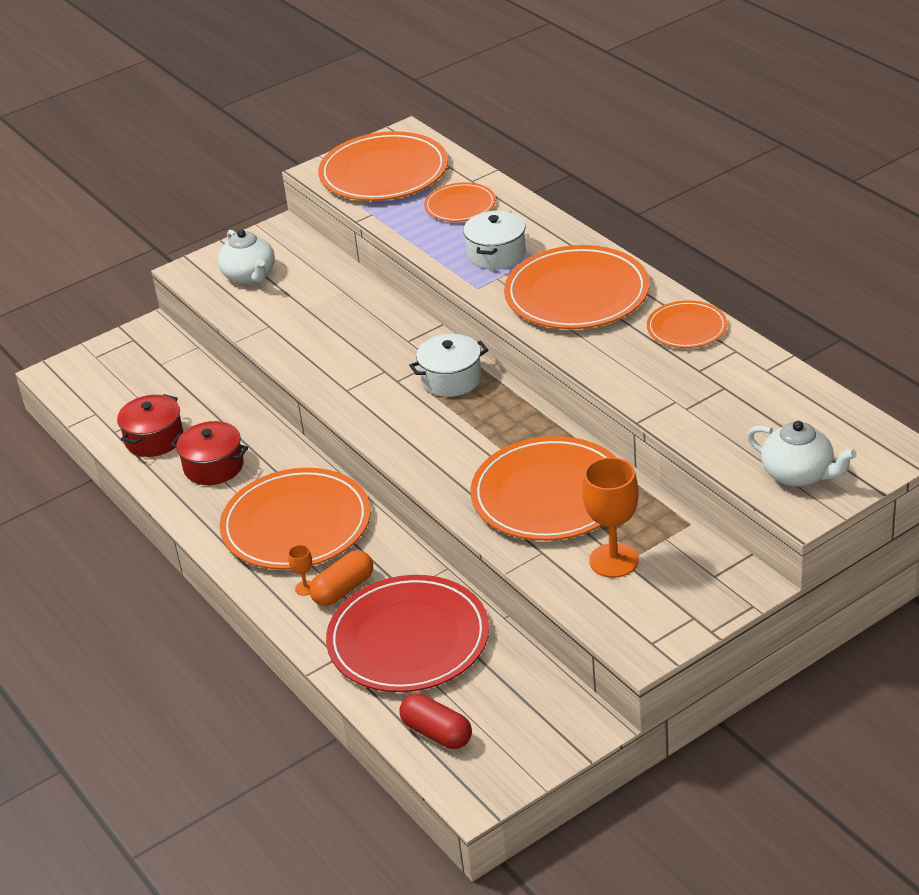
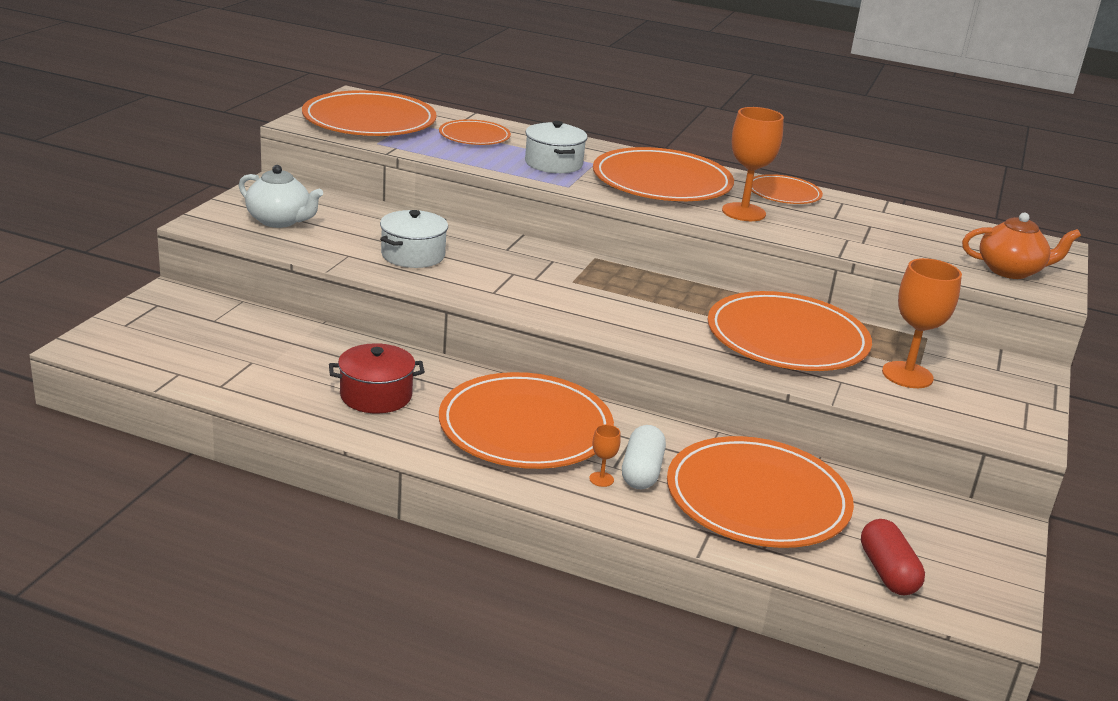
camera: 40 degrees left, 10 degrees down
(154, 439) = (278, 384): red pot -> none
(343, 589) = (641, 472): orange capsule -> white capsule
(408, 639) = (757, 498): red plate -> orange plate
(437, 733) = (887, 572): red capsule -> red capsule turned 75 degrees clockwise
(451, 379) = (585, 271): white pot -> white pot (413, 255)
(611, 348) = (743, 212): none -> orange goblet
(798, 474) = (1010, 271): white teapot -> orange teapot

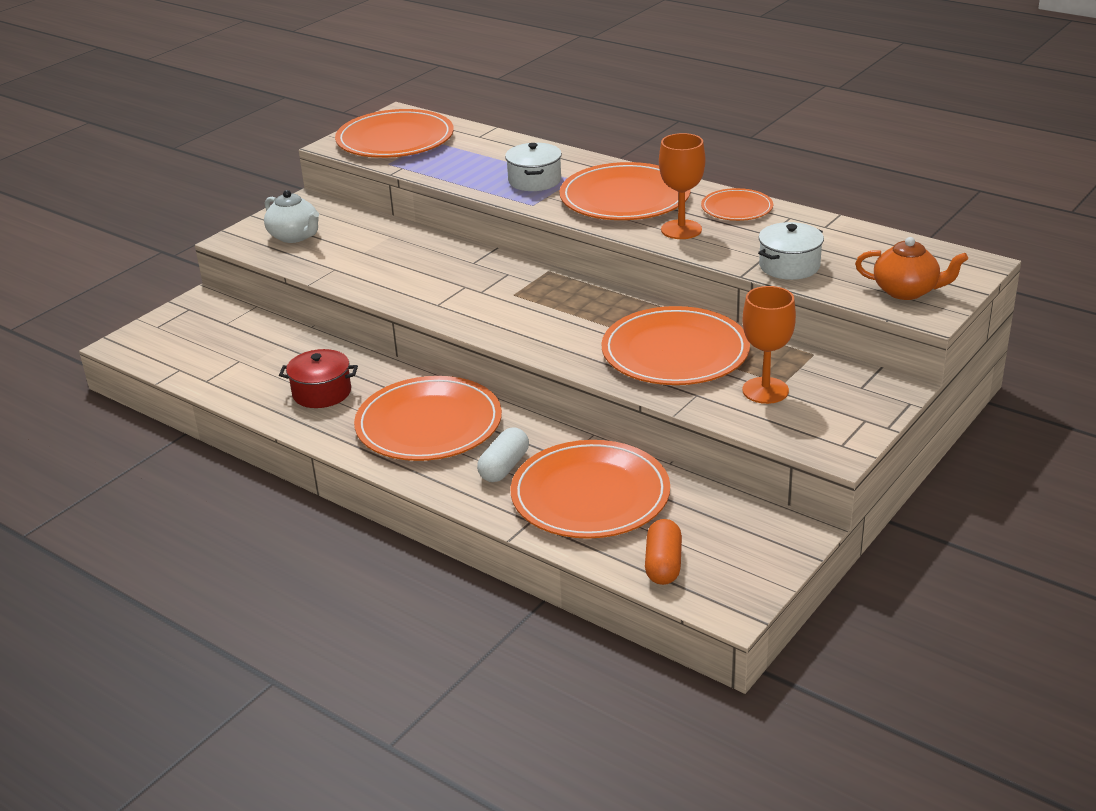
camera: 20 degrees right, 5 degrees up
(413, 255) = (388, 269): white pot -> white pot (789, 266)
(474, 136) = (479, 153): orange plate -> none
(601, 479) = (466, 472): orange goblet -> none
(887, 572) = (663, 564): red capsule -> orange capsule

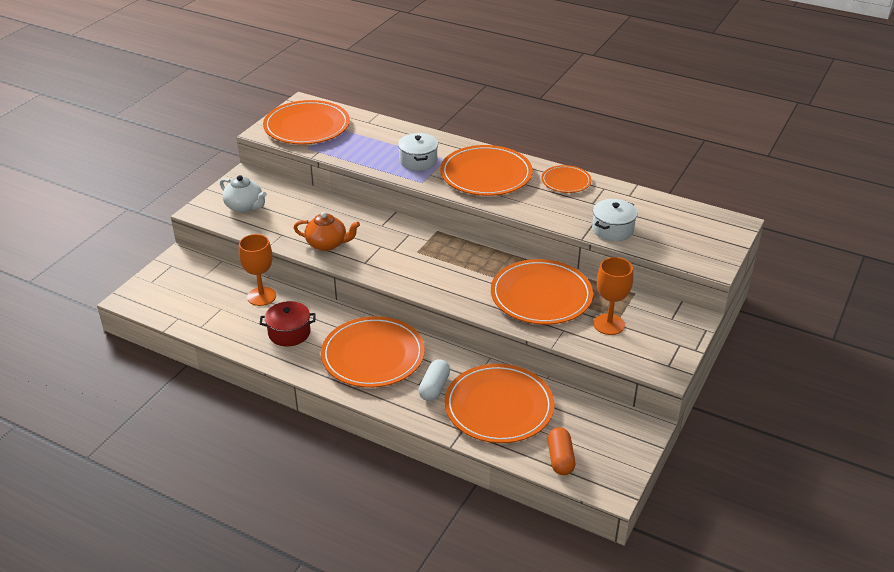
camera: 10 degrees left, 5 degrees up
(681, 230) = (532, 201): orange goblet -> orange goblet (261, 296)
(906, 291) = (695, 248): orange teapot -> orange teapot (327, 244)

